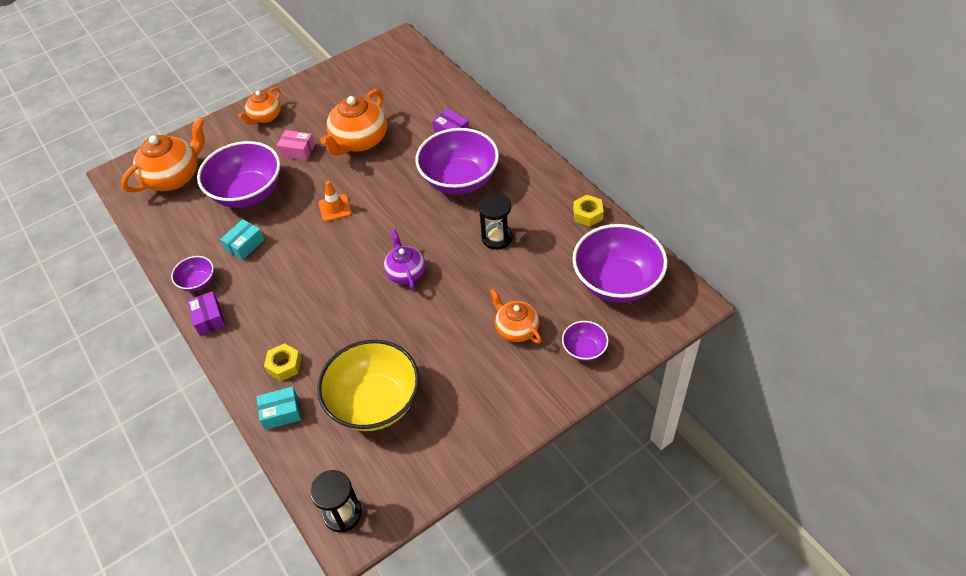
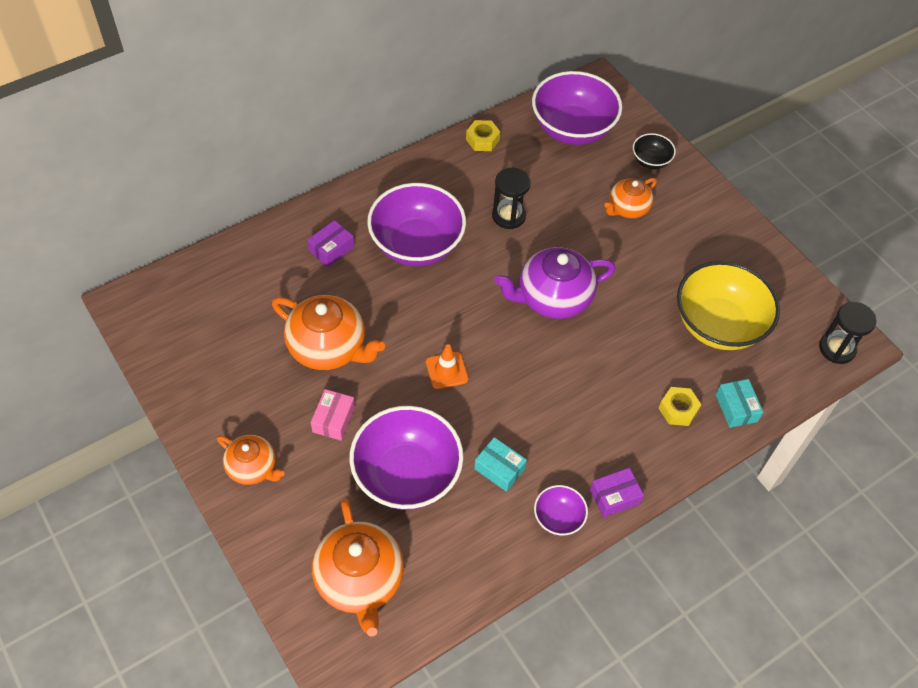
camera: 95 degrees left, 5 degrees up
(174, 177) = (360, 580): orange teapot -> orange teapot turned 150 degrees counterclockwise
(405, 272) = (552, 298): purple teapot -> purple teapot, size x1.65
(584, 349) = (650, 161): purple bowl -> black bowl

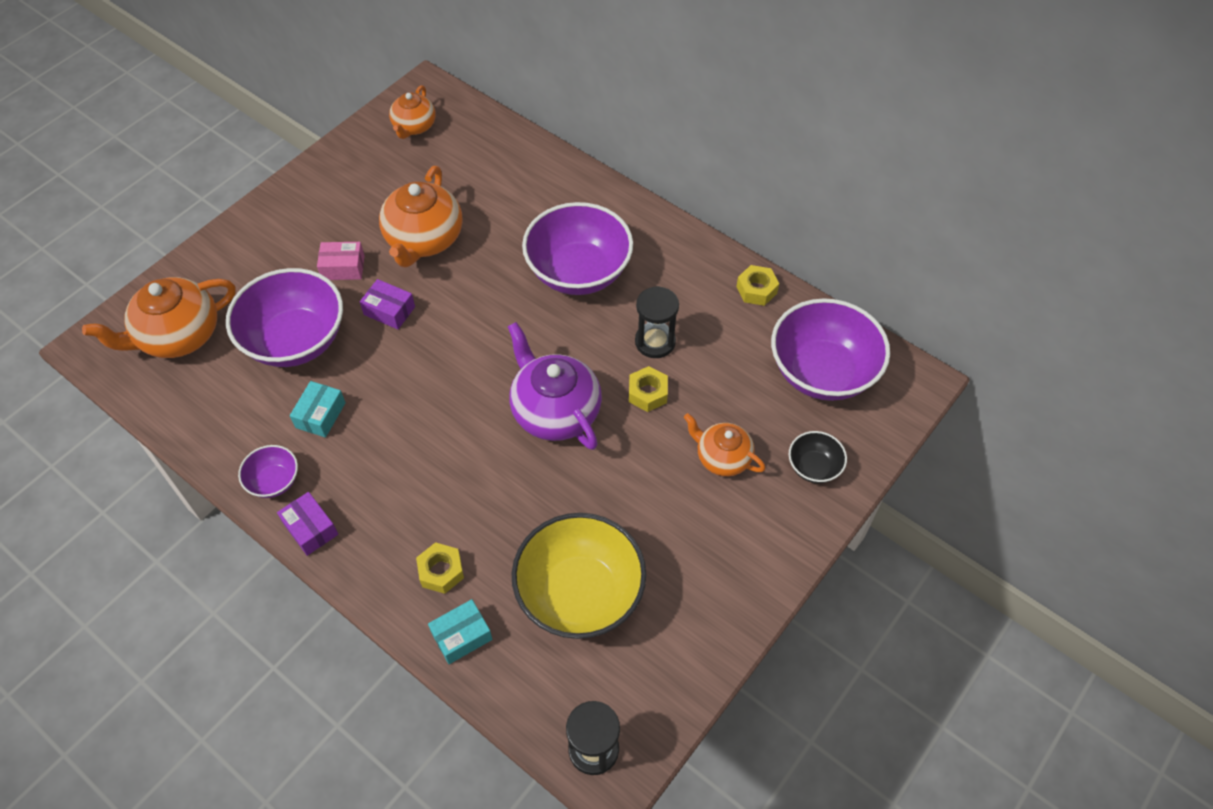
camera: 75 degrees right, 0 degrees up
(253, 468) = (277, 226): orange teapot -> orange teapot (414, 127)
(331, 249) = (543, 207): purple box -> purple box (389, 311)
(446, 370) = (426, 340): orange traffic cone -> none
(556, 234) = (647, 393): none -> yellow nut

